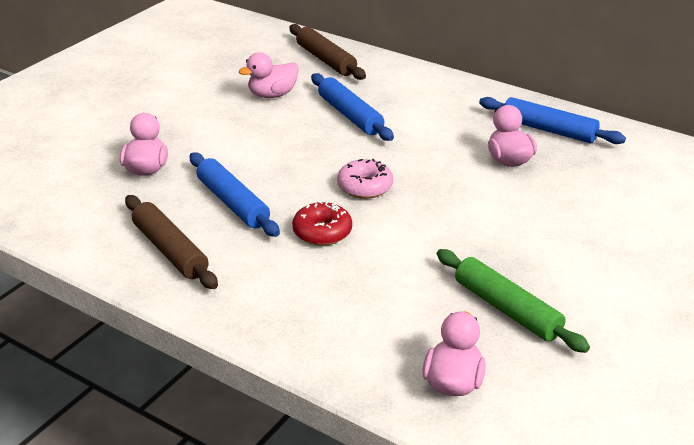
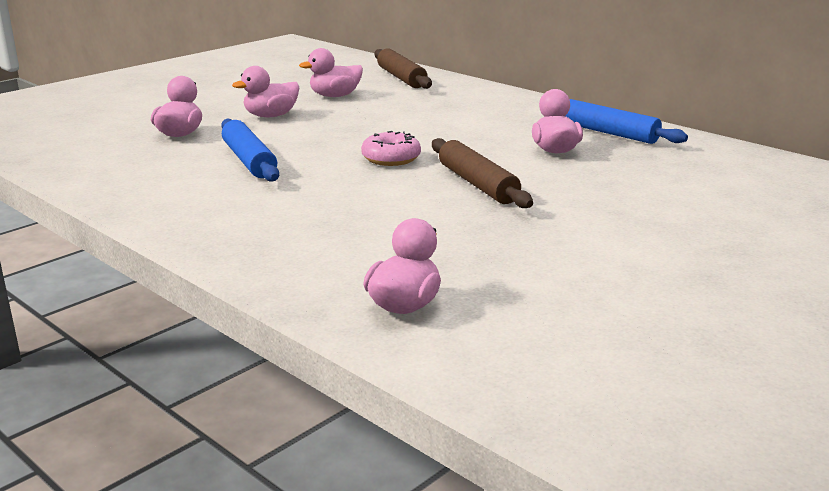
camera: 10 degrees right, 10 degrees down
(170, 250) = (164, 187): brown rolling pin -> brown rolling pin (477, 184)
(223, 132) = (271, 116): none -> pink duck
(322, 232) = (327, 185): red donut -> none
(350, 115) = (404, 112): blue rolling pin -> none
(507, 309) = (497, 254): green rolling pin -> none

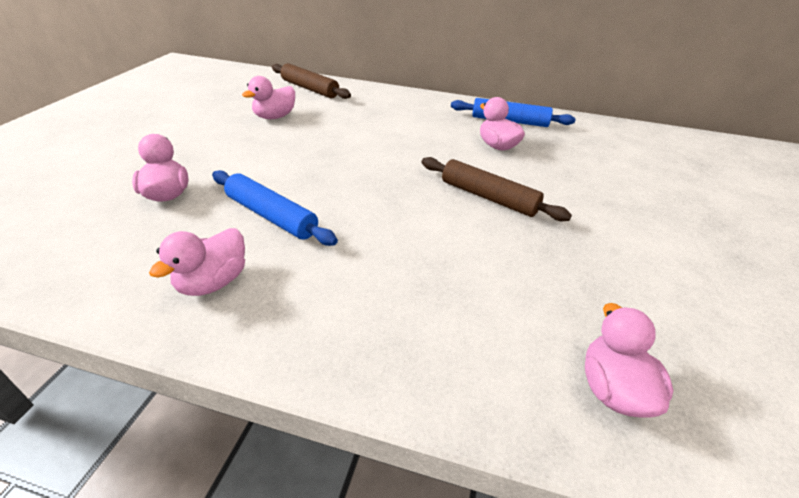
camera: 30 degrees left, 15 degrees up
(271, 116) = (239, 151): pink duck -> pink duck (213, 282)
(391, 158) = (393, 183): pink donut -> none

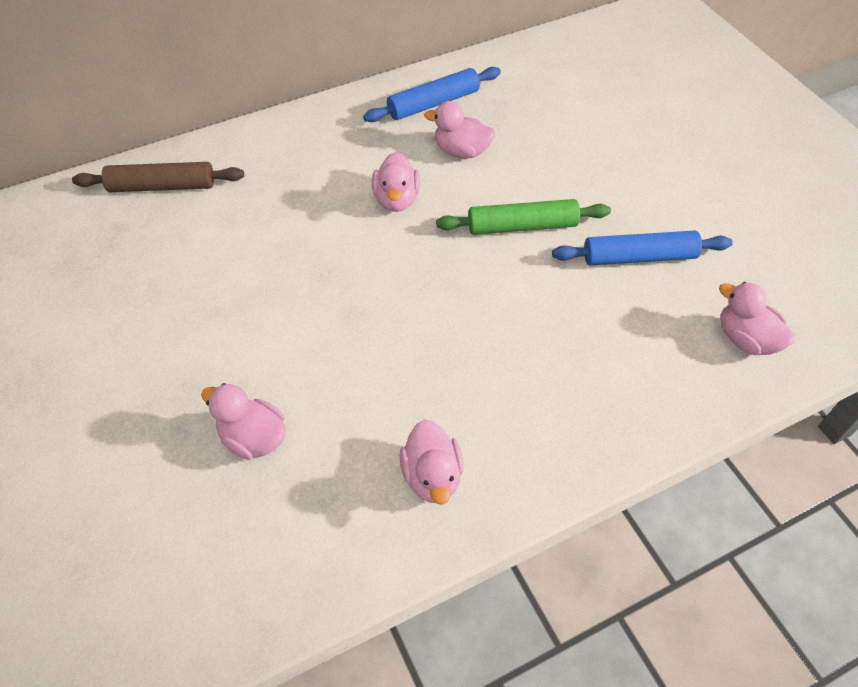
camera: 40 degrees left, 15 degrees up
(271, 216) = (383, 383): blue rolling pin -> blue rolling pin (639, 257)
(275, 117) = (193, 261): pink duck -> pink duck (396, 199)
(488, 197) = (522, 226): brown rolling pin -> green rolling pin

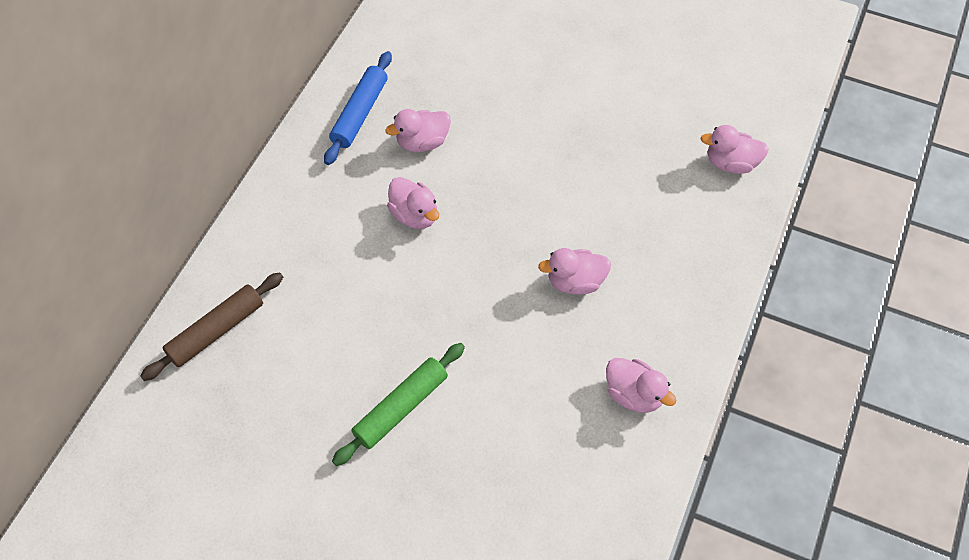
camera: 40 degrees left, 5 degrees up
(253, 438) = (499, 460): pink duck -> pink duck (575, 282)
(522, 226) = (523, 175): green rolling pin -> green rolling pin (401, 407)
(639, 257) = (620, 147): blue rolling pin -> none

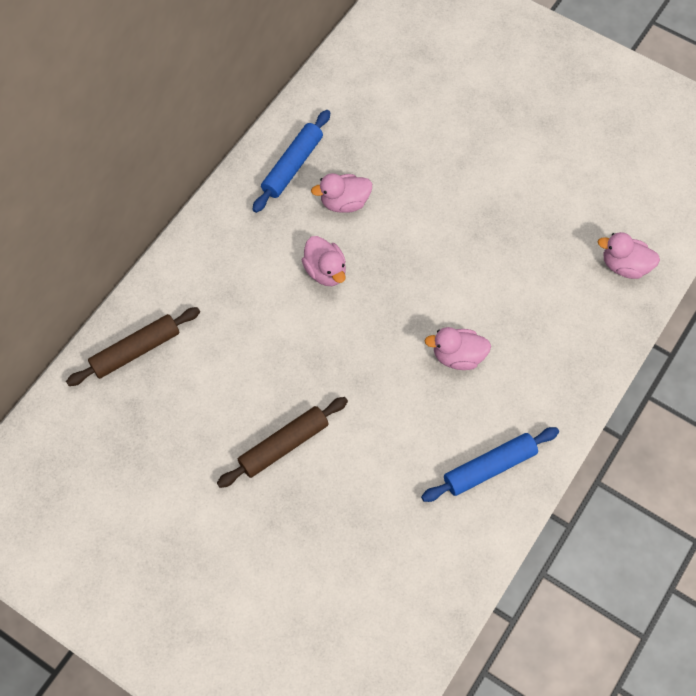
camera: 10 degrees right, 5 degrees up
(401, 407) = (283, 445): green rolling pin -> brown rolling pin
(634, 394) = (489, 467): pink duck -> blue rolling pin

